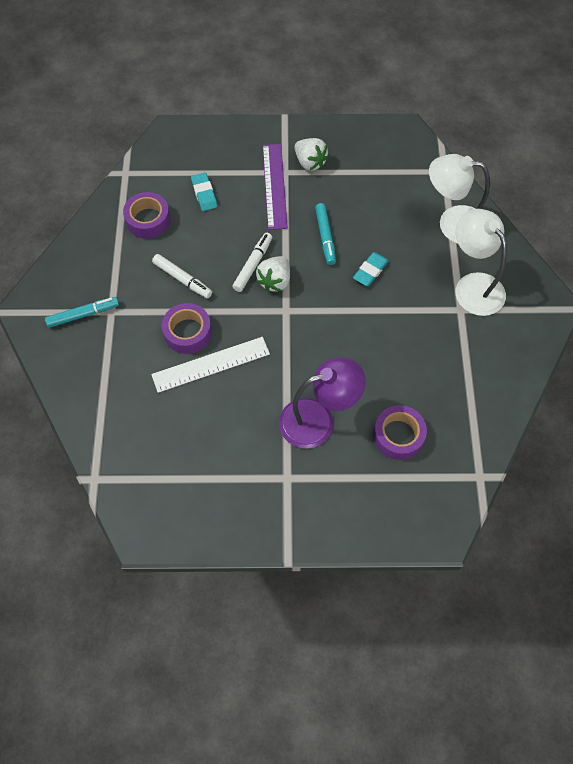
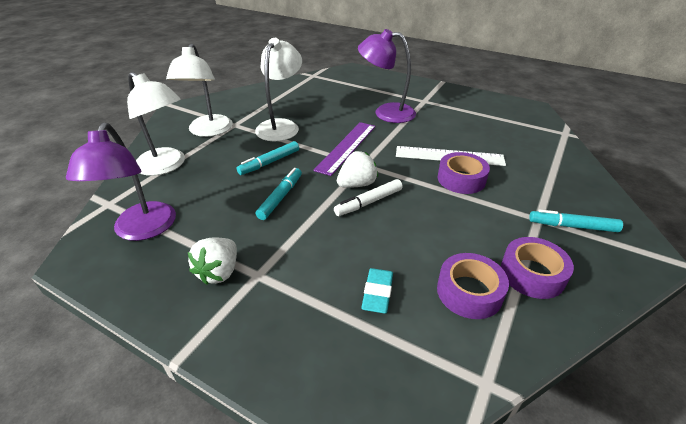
camera: 150 degrees left, 25 degrees down
(182, 279) = (449, 217): white marker -> none
(275, 186) = (284, 264): purple ruler -> purple ruler (346, 147)
(310, 162) = (219, 272): white strawberry -> white strawberry turned 150 degrees counterclockwise
(370, 271) = (269, 163): turquoise eraser -> turquoise marker
(392, 164) = (141, 230): none -> purple lamp
(398, 435) = (341, 95): purple tape -> purple tape (532, 274)
(411, 331) = (281, 126): none -> white lamp

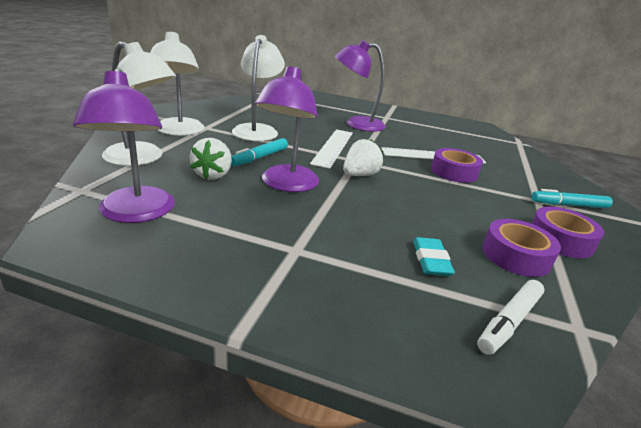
camera: 15 degrees left, 10 degrees down
(219, 272) = (250, 249): white strawberry -> white strawberry (213, 175)
(280, 197) = (286, 185): turquoise marker -> purple lamp
(346, 147) = (333, 147): purple ruler -> white ruler
(369, 202) = (379, 189): white marker -> white marker (509, 322)

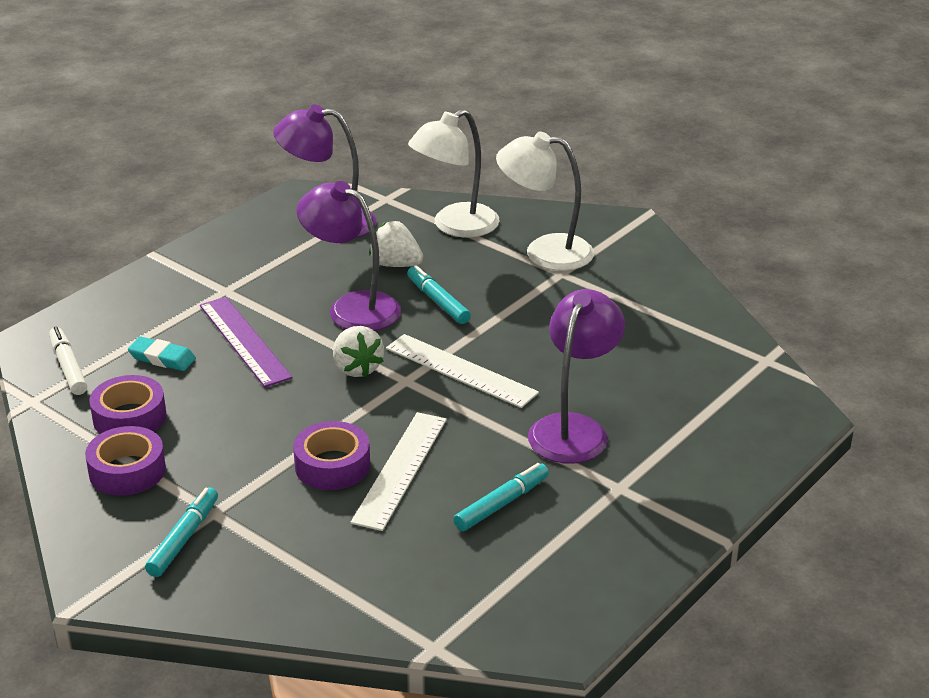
camera: 115 degrees right, 5 degrees up
(257, 130) = (546, 314): white lamp -> none
(367, 222) = (244, 341): none -> purple ruler
(425, 135) = (501, 504): none -> turquoise marker

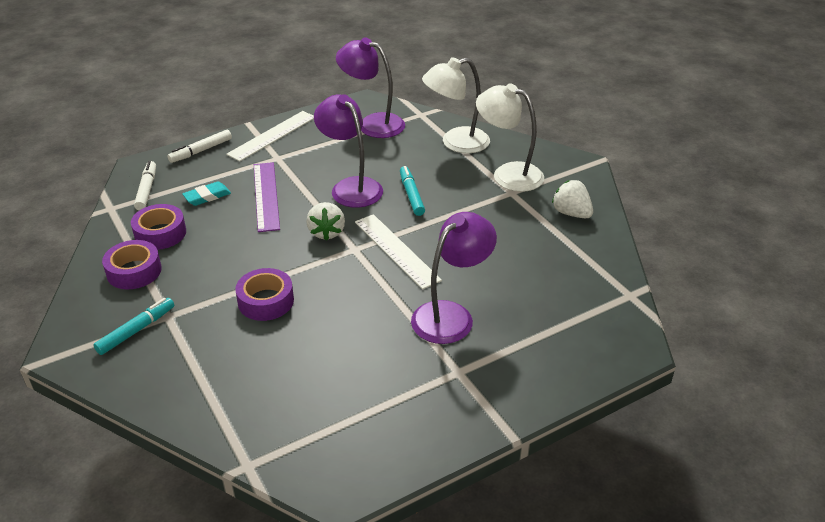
camera: 20 degrees right, 5 degrees up
(110, 302) = (201, 151): none -> white marker
(162, 358) = (207, 196): turquoise eraser -> turquoise eraser turned 75 degrees counterclockwise
(395, 264) = (399, 162): white strawberry -> white strawberry (571, 213)
(400, 469) = (309, 316): white ruler -> white ruler (272, 135)
(501, 504) = (364, 362): turquoise marker -> none

